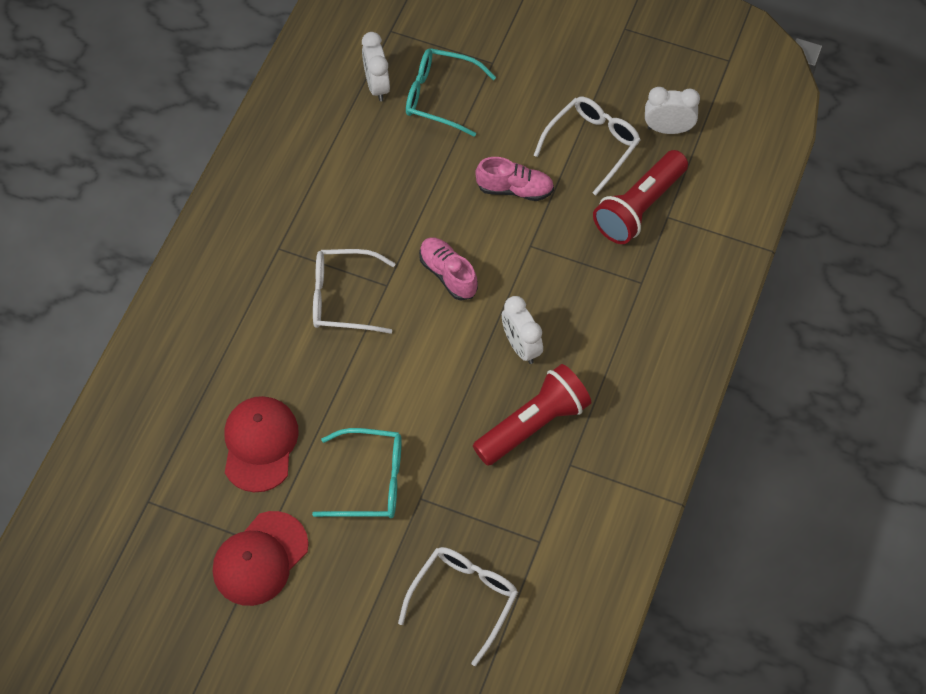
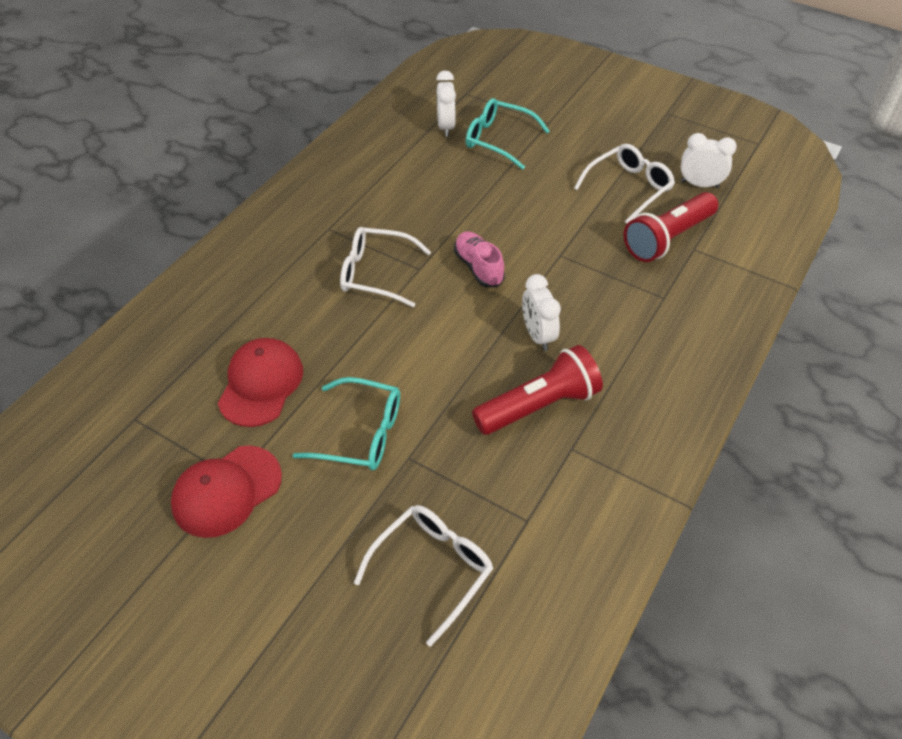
camera: 10 degrees right, 10 degrees down
(514, 189) = (552, 211): pink shoe -> none

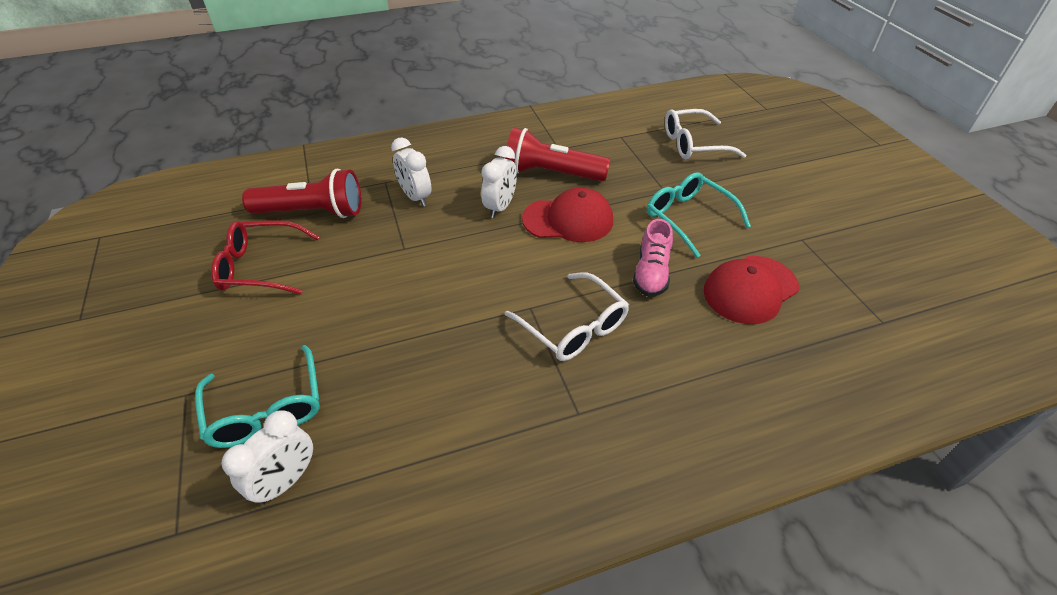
camera: 140 degrees left, 5 degrees down
(226, 491) = (811, 234): red cap -> red cap (568, 220)
(478, 267) = (479, 277): pink shoe -> pink shoe (651, 273)
(628, 188) = (260, 267): white glasses -> red glasses
(699, 184) = (210, 234): white clock -> white clock (415, 197)

